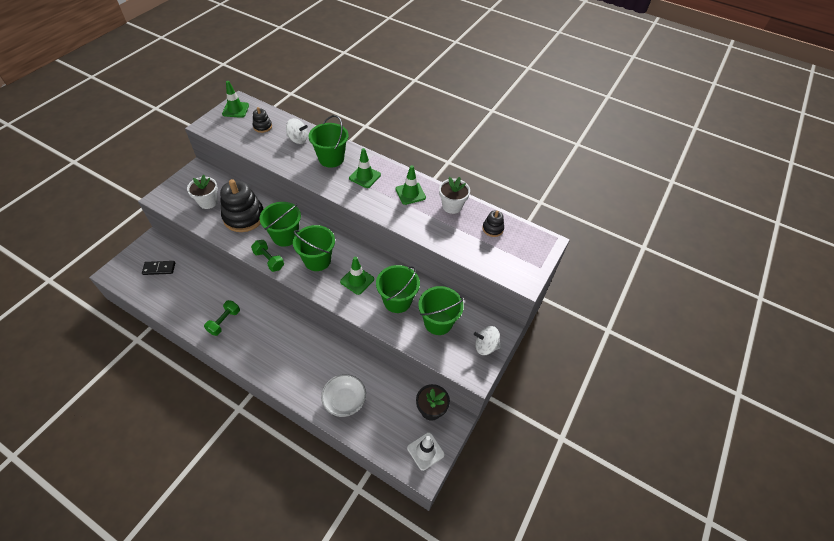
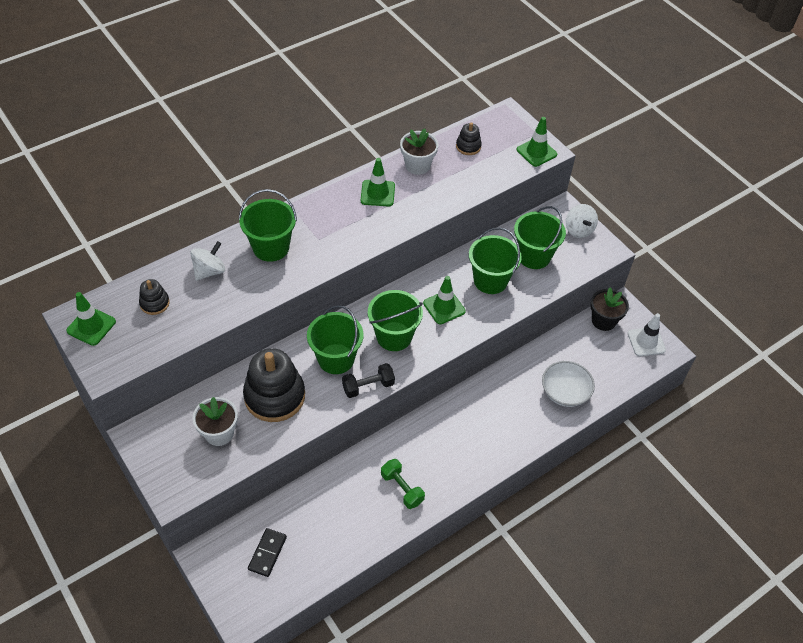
camera: 65 degrees left, 0 degrees up
(269, 260) = (368, 386): green dumbbell -> black dumbbell
(365, 176) = (324, 225): green traffic cone -> green traffic cone (536, 152)
(485, 346) = (579, 230): white spinning top -> white spinning top turned 45 degrees counterclockwise

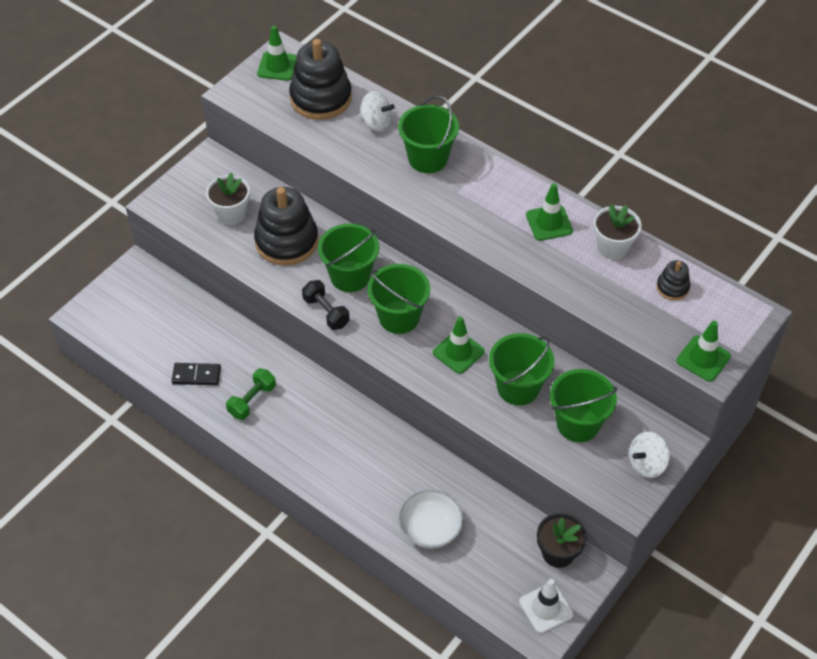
camera: 75 degrees right, 0 degrees up
(154, 303) = (321, 98): black stacking toy -> black stacking toy, size x2.10
(267, 553) = (151, 313): black domino -> black domino (196, 375)

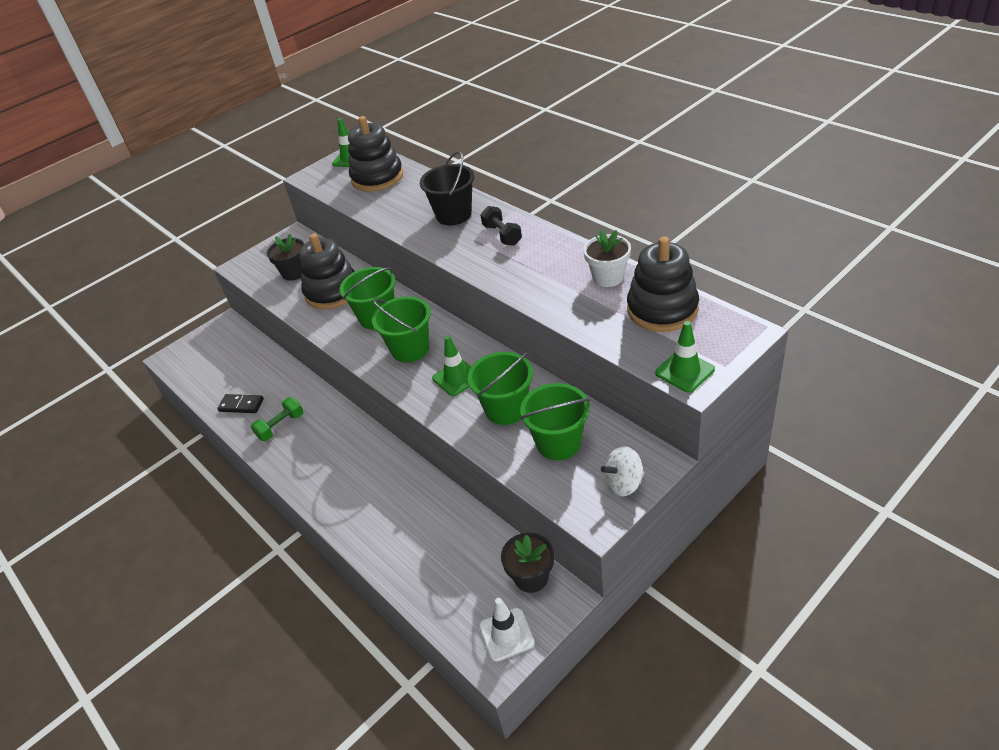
camera: 15 degrees right, 10 degrees down
(231, 214) = (294, 272): white flower pot -> black flower pot
(326, 312) = (347, 345): black dumbbell -> black dumbbell (502, 235)
(376, 123) = (417, 192): white spinning top -> none
(428, 158) = (454, 215): green bucket -> black bucket
(430, 529) = (408, 546): white bowl -> none
(549, 223) = (551, 259): green traffic cone -> none
(672, 287) = (662, 309): black stacking toy -> black stacking toy, size x2.10

